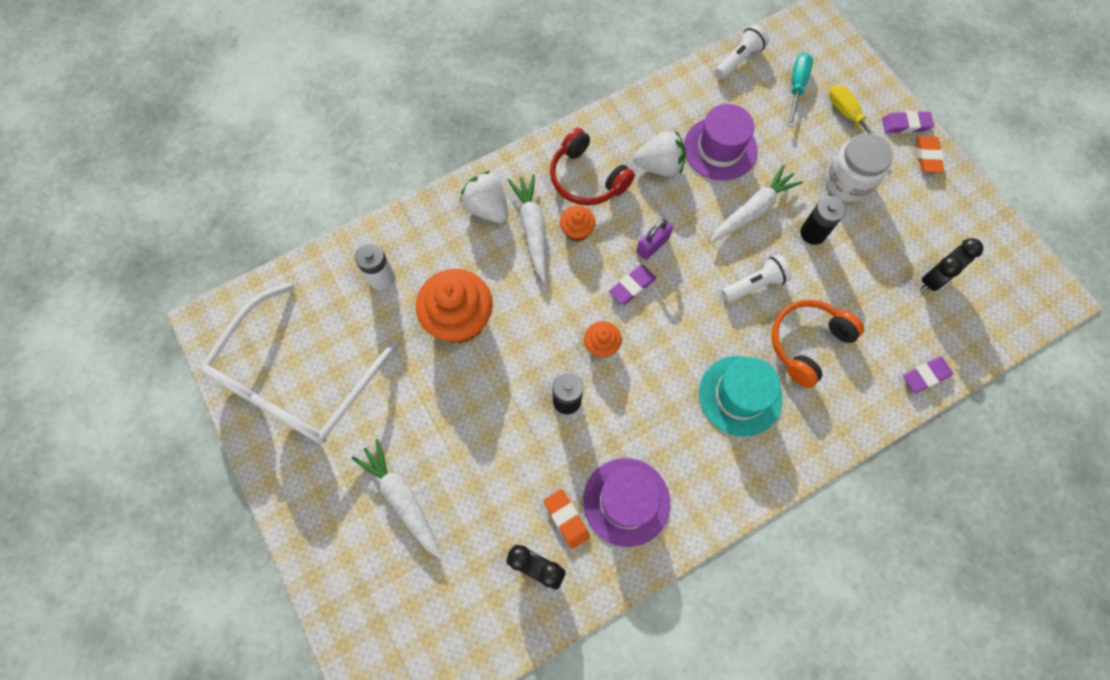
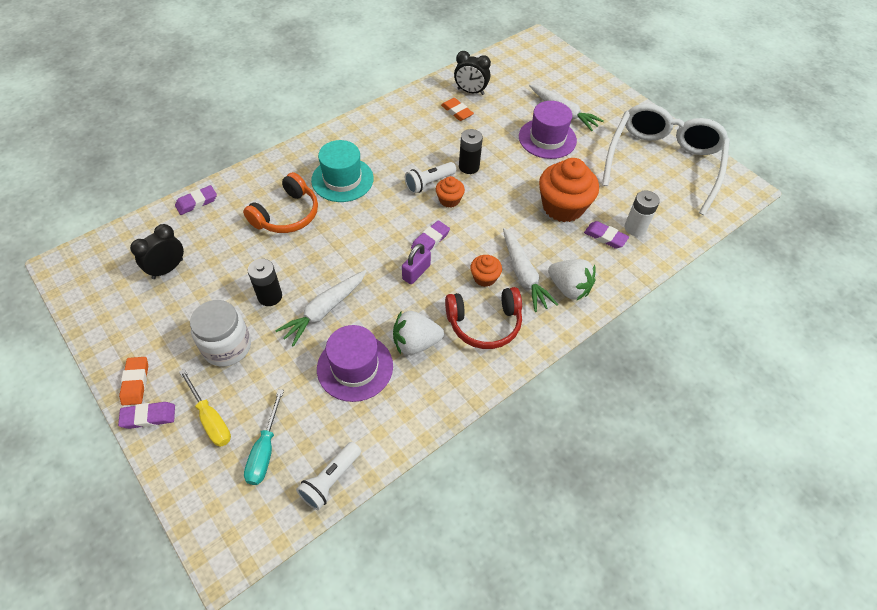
camera: 170 degrees right, 15 degrees down
(422, 269) = (605, 237): none -> purple eraser
(587, 178) = (484, 323): red headphones -> red headphones turned 135 degrees clockwise
(626, 501) = (419, 122): purple hat -> purple hat (547, 138)
(754, 284) = (327, 251): white flashlight -> white flashlight (429, 183)

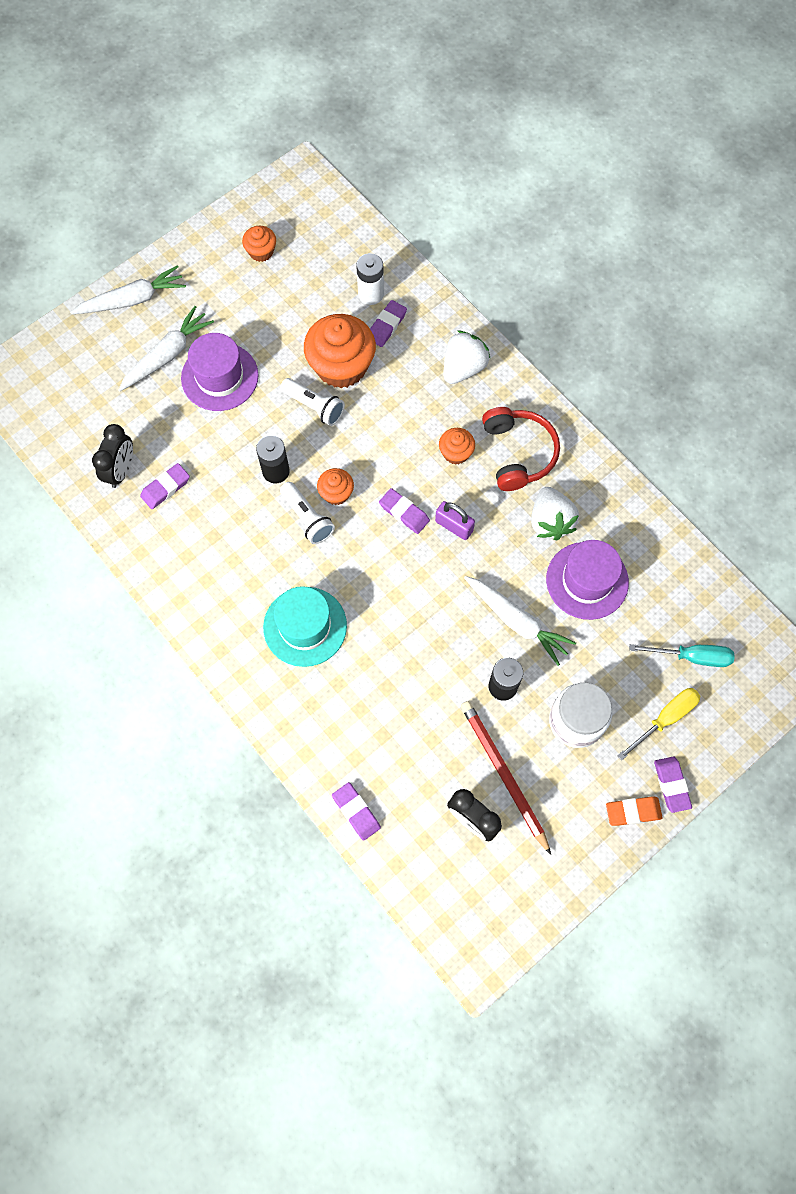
camera: 90 degrees left, 15 degrees up
(197, 292) = (503, 774): none -> red pencil
(287, 215) = (372, 688): orange headphones -> none
(331, 480) = (713, 589): white flashlight -> white flashlight (314, 406)
(457, 112) = (165, 488): orange eraser -> purple eraser
(523, 275) = (448, 412): white carrot -> white carrot (133, 299)
(663, 162) = (261, 251): white glasses -> orange cupcake

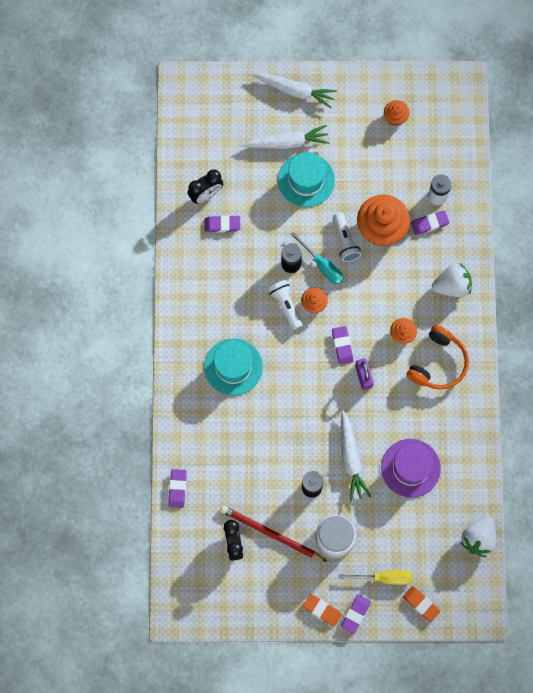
camera: 40 degrees right, 5 degrees up
(219, 377) = (306, 180): purple hat -> turquoise hat
(307, 518) = (285, 305): white flashlight -> white flashlight turned 150 degrees clockwise
(503, 774) = (271, 534): red pencil -> red pencil turned 75 degrees counterclockwise
(518, 453) = (438, 363): red headphones -> orange headphones
(550, 521) = (420, 417): white strawberry -> white strawberry (478, 538)
(691, 656) = (430, 557): turquoise screwdriver -> turquoise screwdriver (322, 265)
(728, 714) = (421, 604): none -> orange eraser

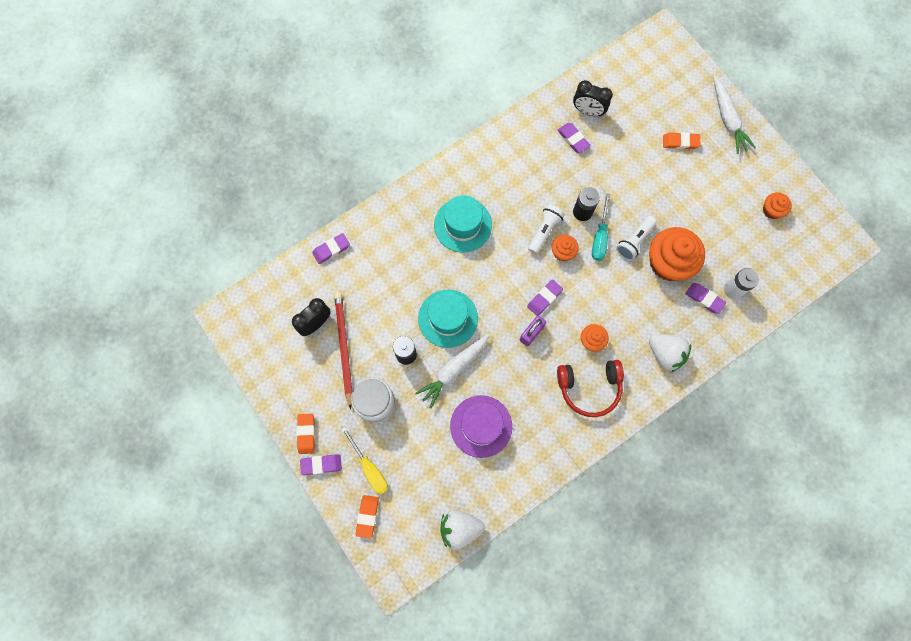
camera: 55 degrees right, 0 degrees up
(287, 142) = (680, 142): white carrot -> orange eraser
(306, 180) = (661, 177): turquoise hat -> turquoise hat (448, 318)
(438, 363) = (589, 388): orange headphones -> red headphones

